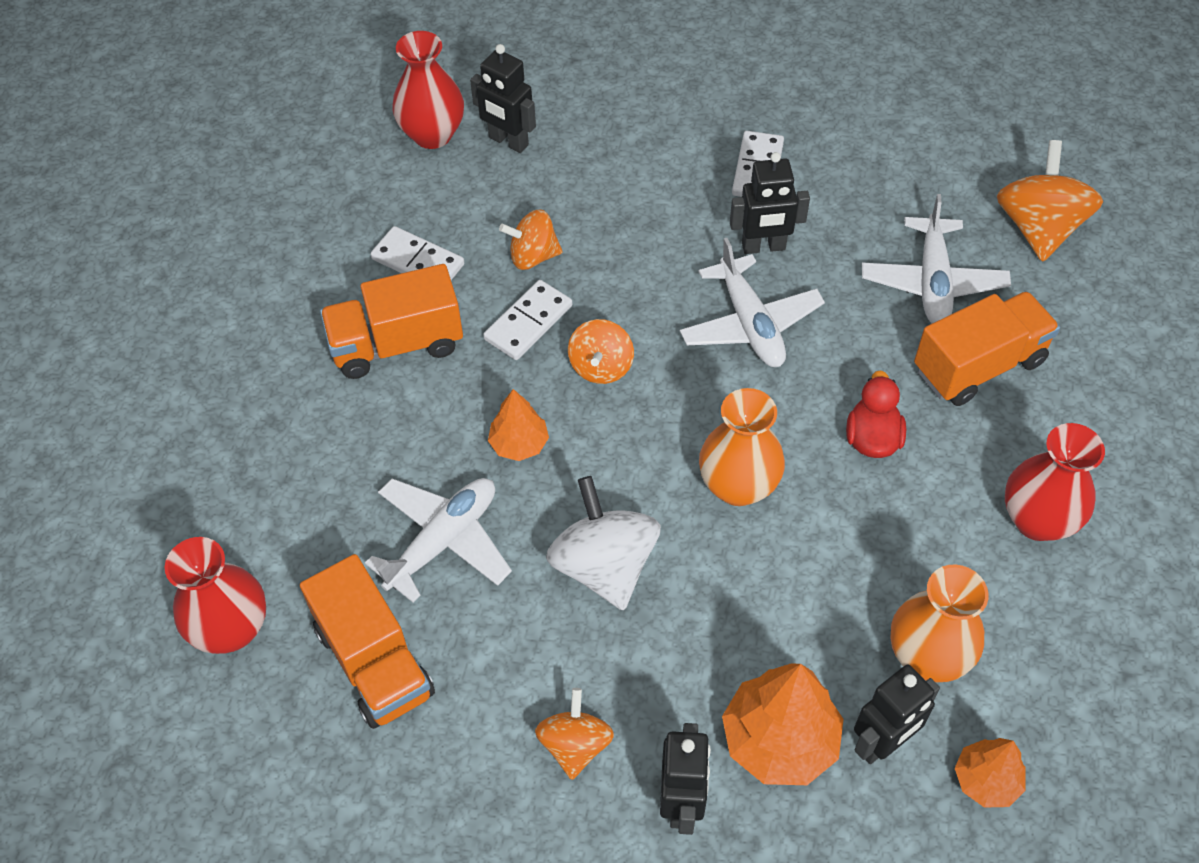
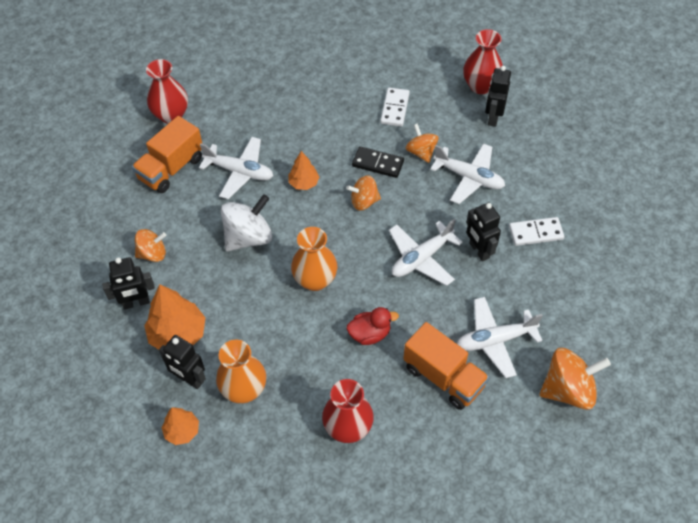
camera: 70 degrees right, 0 degrees up
(397, 344) = (341, 118): orange truck -> none
(528, 322) = (378, 164): white domino -> black domino
(616, 212) = (469, 178): none -> white plane

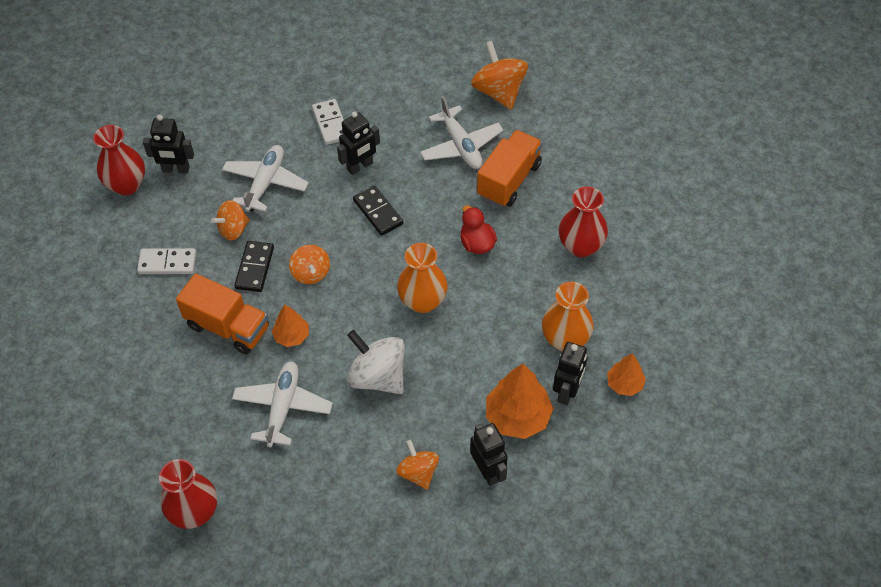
camera: 100 degrees left, 0 degrees up
(171, 168) = (286, 487): orange truck -> orange truck (228, 327)
(421, 258) = (378, 212): white plane -> black domino

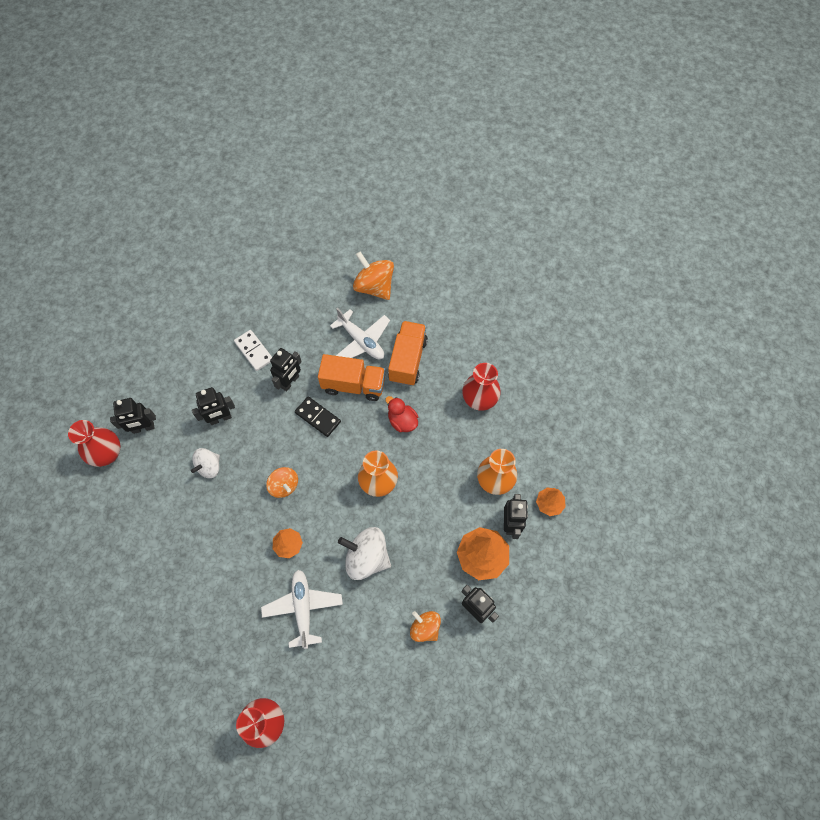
camera: 20 degrees left, 10 degrees up
(167, 263) = (166, 513): white domino -> none
(228, 327) = (235, 553): orange truck -> orange truck (353, 385)
(233, 229) = (209, 467): orange spinning top -> white spinning top
(254, 268) = (238, 495): black domino -> none
(265, 183) = (220, 418): white plane -> black robot

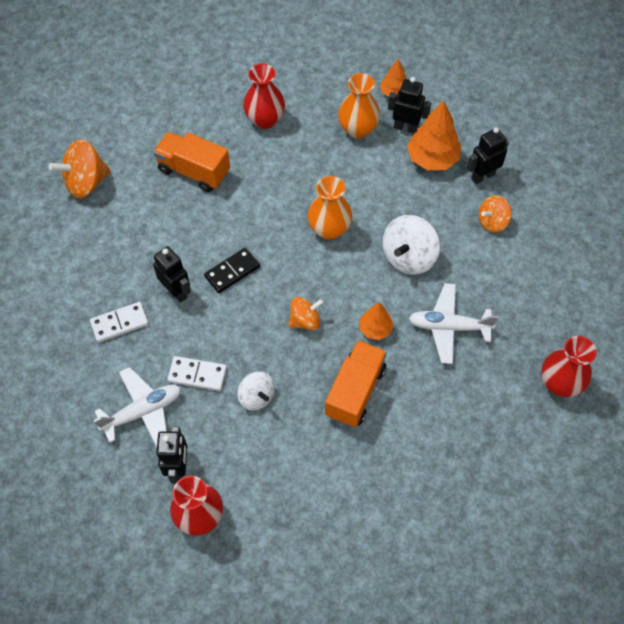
camera: 75 degrees left, 5 degrees down
(220, 418) = (197, 375): black robot -> white domino
(353, 385) = (205, 228): orange truck -> orange truck (355, 391)
(361, 341) = (152, 210): white plane -> white plane (143, 411)
(402, 421) = (265, 192): red duck -> none

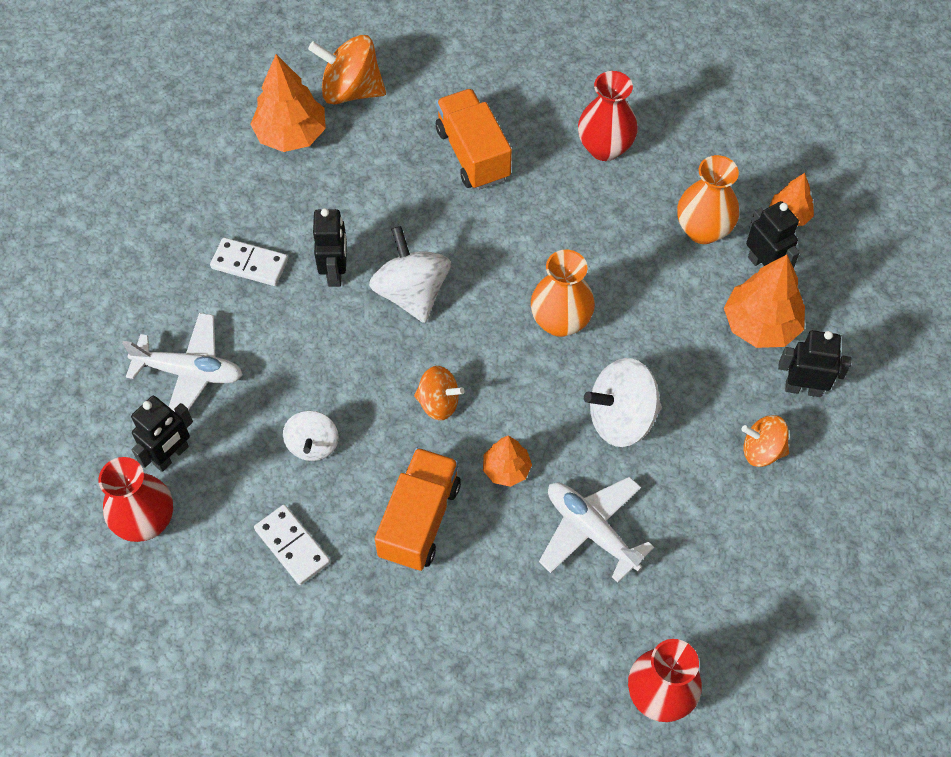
camera: 40 degrees right, 0 degrees up
(73, 232) = (291, 134): none -> orange tree
(197, 375) = (276, 375): white domino -> white domino (292, 546)
(232, 272) = (412, 292): black domino -> white spinning top
(355, 391) = (419, 520): orange truck -> orange truck turned 45 degrees counterclockwise

